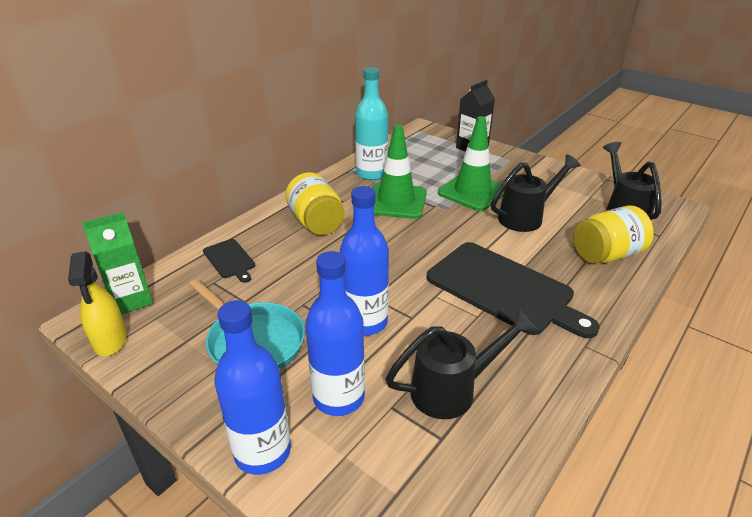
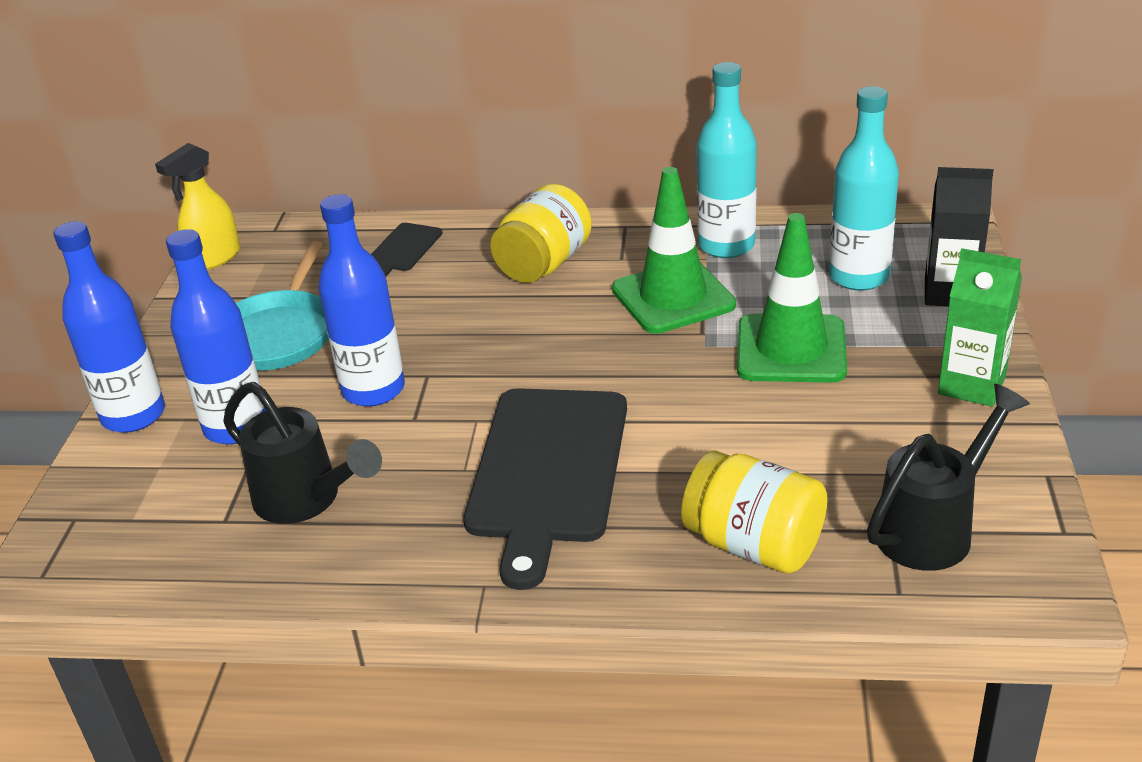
camera: 60 degrees right, 0 degrees up
(131, 300) = (281, 234): green carton -> green carton (971, 385)
(437, 158) = (859, 277): none -> turquoise bottle
(526, 217) = (776, 427): black watering can -> none

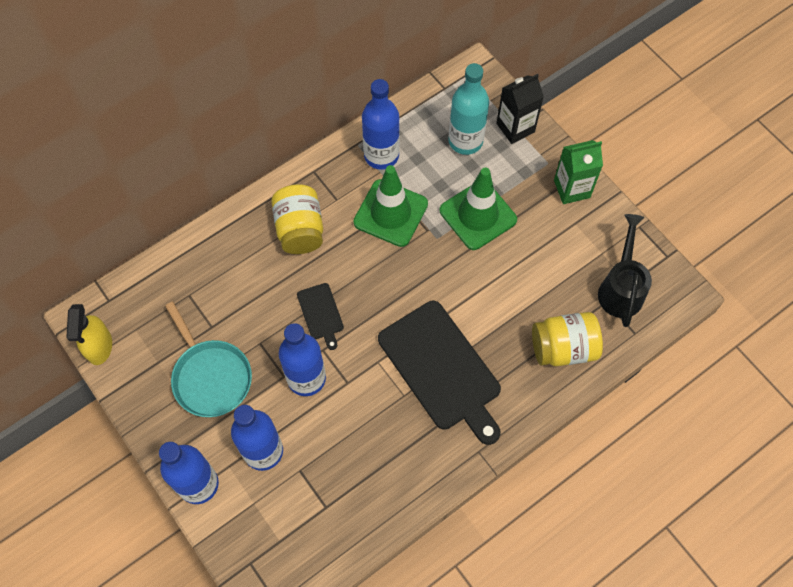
camera: 45 degrees left, 30 degrees up
(307, 500) = (351, 467): black watering can -> none
(403, 249) = (208, 267): black cutting board -> black cutting board (321, 313)
(726, 246) = (381, 155): turquoise bottle -> blue bottle

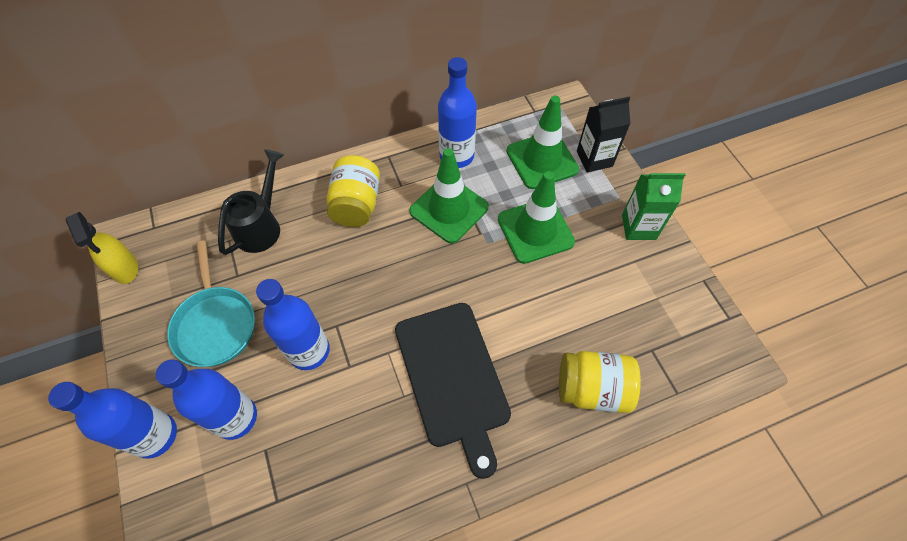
camera: 15 degrees right, 5 degrees down
(99, 347) = (124, 268): yellow spray bottle -> yellow spray bottle turned 45 degrees counterclockwise
(321, 313) = (347, 289): black cutting board -> none
(465, 141) = (542, 160): turquoise bottle -> green traffic cone
(621, 288) = (671, 339): black watering can -> black watering can (262, 225)

